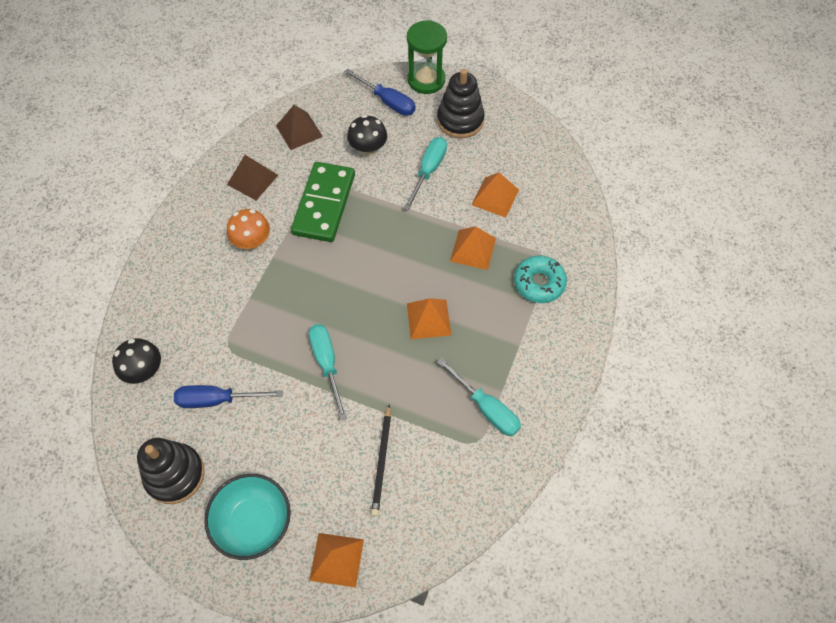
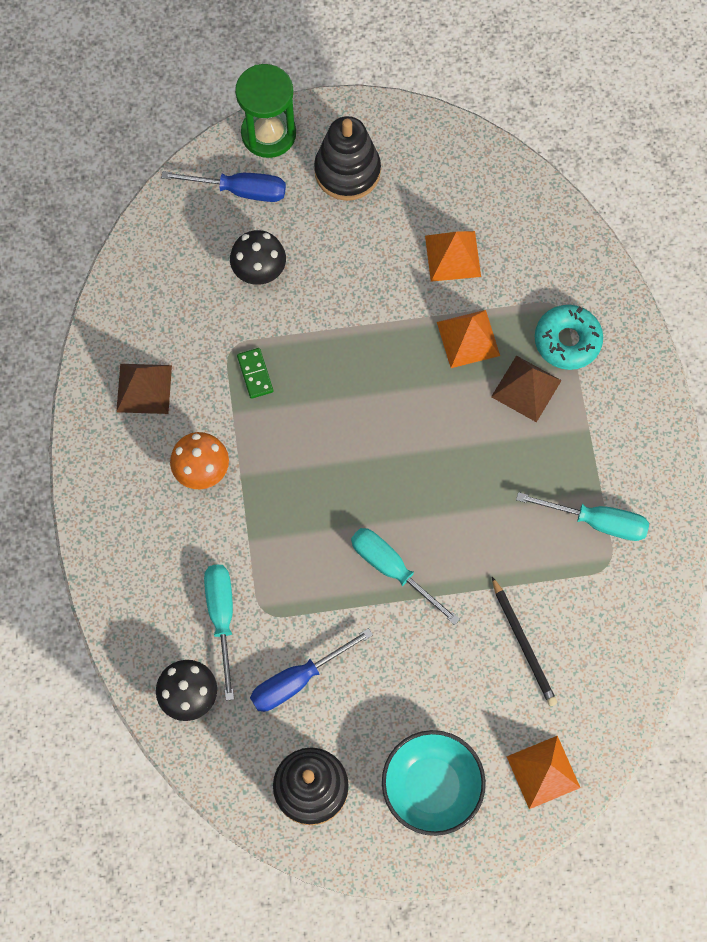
camera: 30 degrees left, 10 degrees up
(299, 131) = (156, 290): brown pyramid -> brown pyramid (526, 388)
(324, 204) = (255, 374): green domino -> green domino, size x0.41
(428, 171) = (352, 262): turquoise screwdriver -> turquoise screwdriver (222, 617)
(428, 319) = (471, 453): orange pyramid -> none

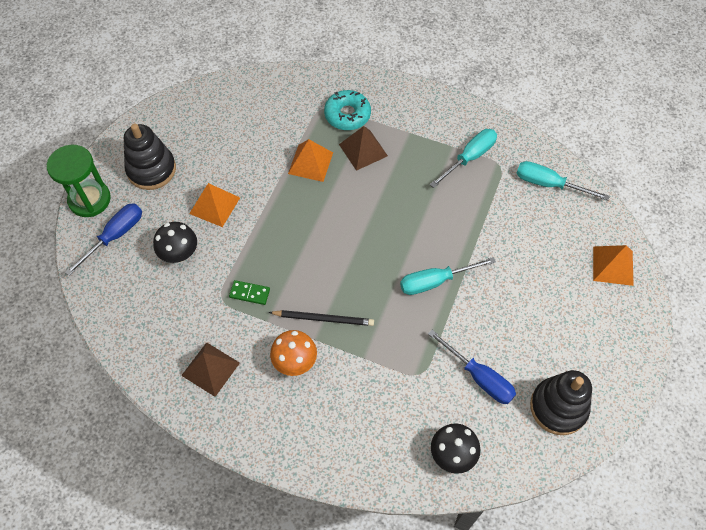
camera: 60 degrees left, 10 degrees down
(222, 617) = (408, 403): turquoise screwdriver -> turquoise screwdriver (549, 184)
(297, 680) = (479, 377): blue screwdriver -> blue screwdriver turned 45 degrees counterclockwise
(431, 786) = (592, 333): turquoise bowl -> none
(453, 256) = (251, 143): orange pyramid -> orange pyramid (215, 205)
(523, 644) = (525, 234): black pencil -> black pencil (324, 319)

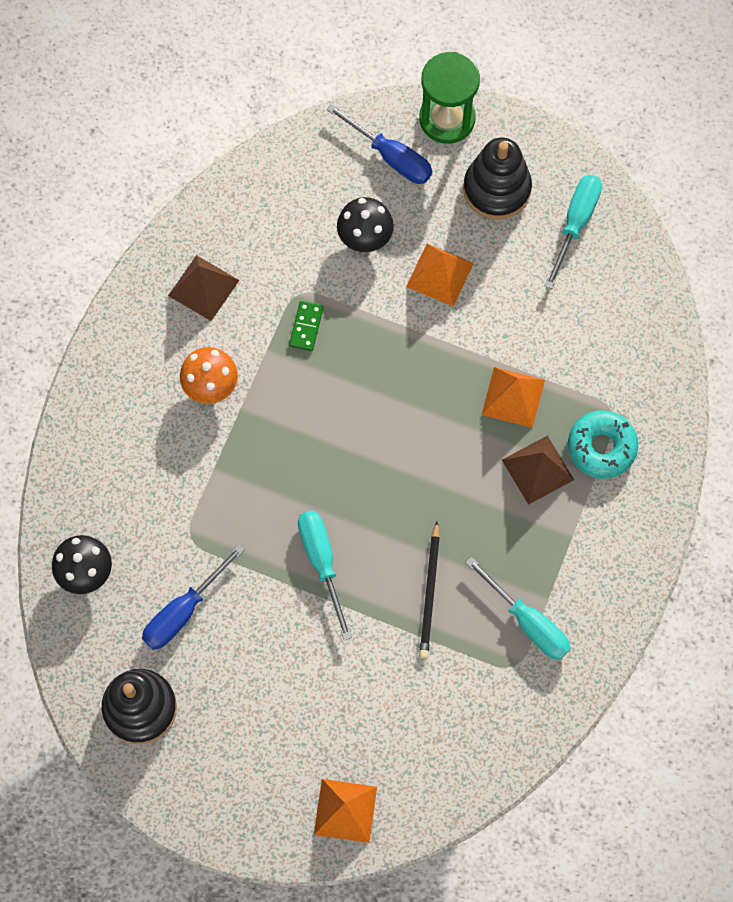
camera: 90 degrees right, 10 degrees up
(324, 319) = (269, 419): black pencil -> black pencil (430, 593)
(549, 184) = (482, 735): turquoise screwdriver -> turquoise screwdriver (575, 223)

